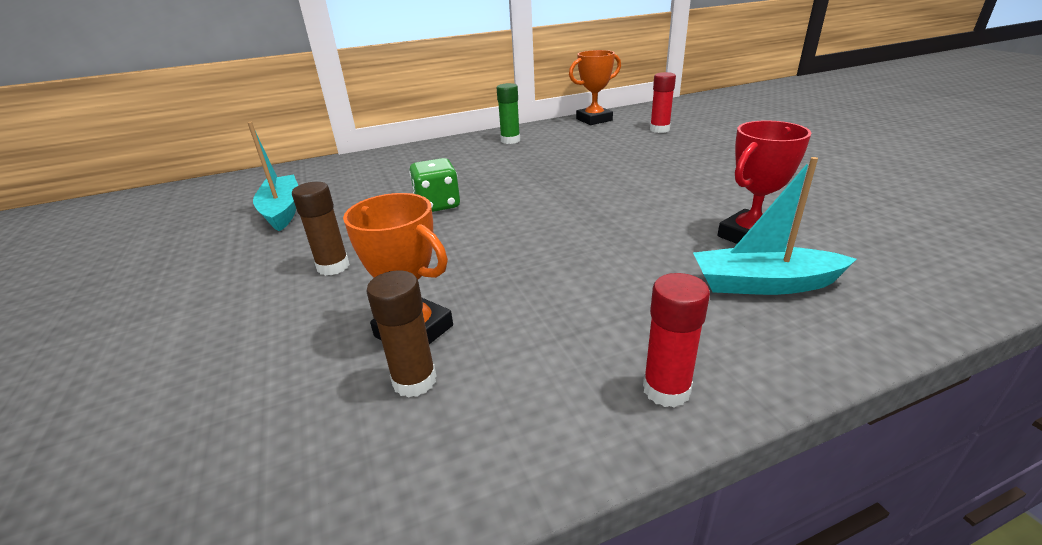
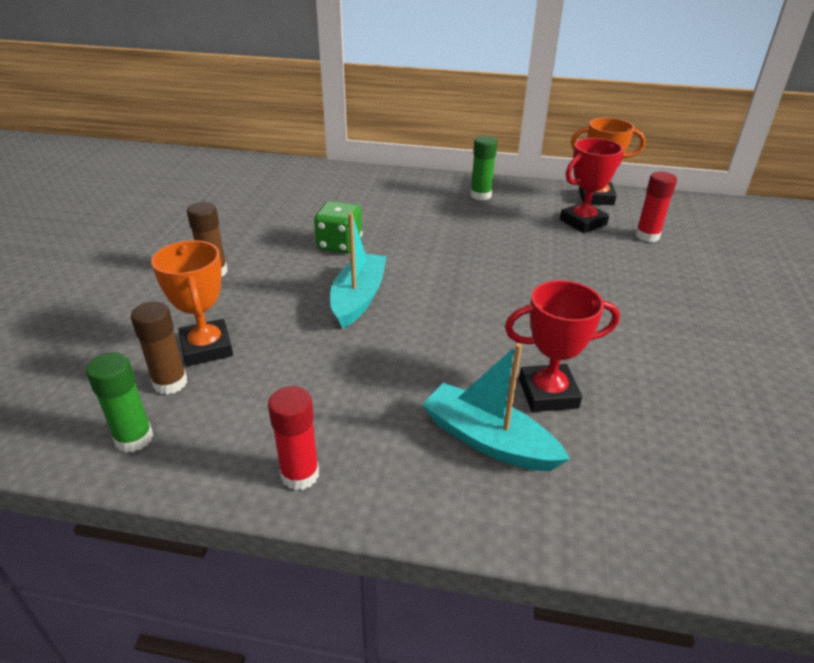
camera: 30 degrees right, 5 degrees up
(282, 211) = (232, 205): turquoise boat -> turquoise boat (358, 298)
(444, 457) = (134, 438): none -> green glue stick
(607, 134) = (583, 222): none -> red trophy

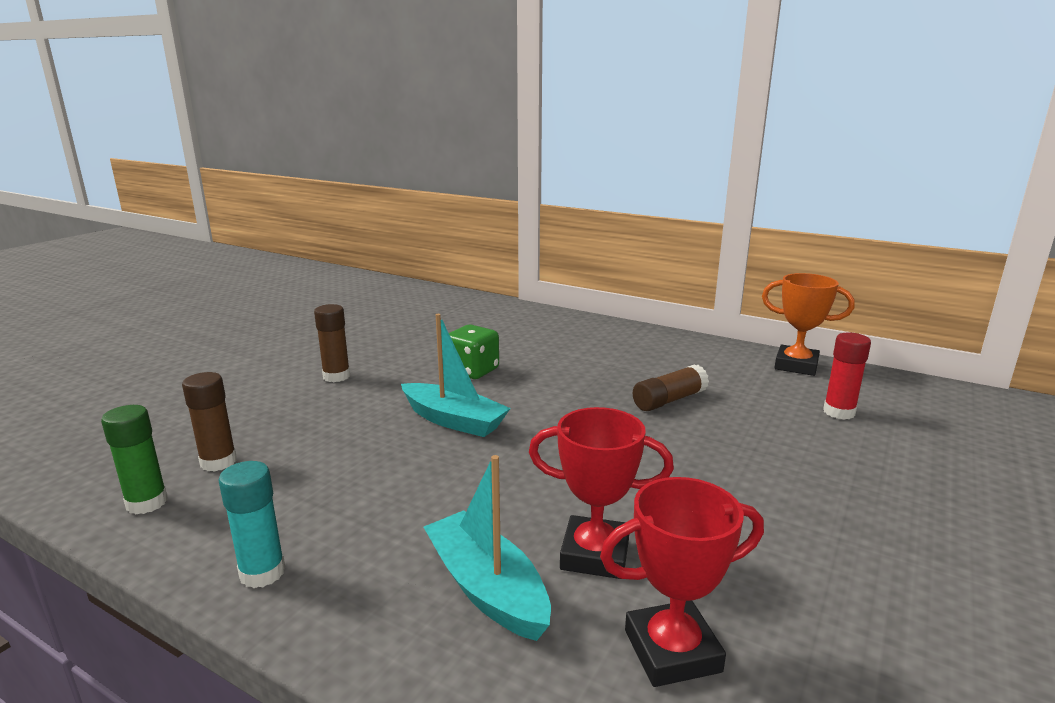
camera: 20 degrees right, 15 degrees down
(207, 348) = (275, 438): orange trophy -> none
(300, 474) = (262, 573): red glue stick -> turquoise glue stick
(358, 298) = (454, 420): turquoise boat -> turquoise boat turned 90 degrees clockwise
(480, 195) = (657, 347): green glue stick -> none
(521, 246) = (669, 400): none -> brown glue stick
(583, 222) = (762, 387): red trophy -> red trophy (672, 651)

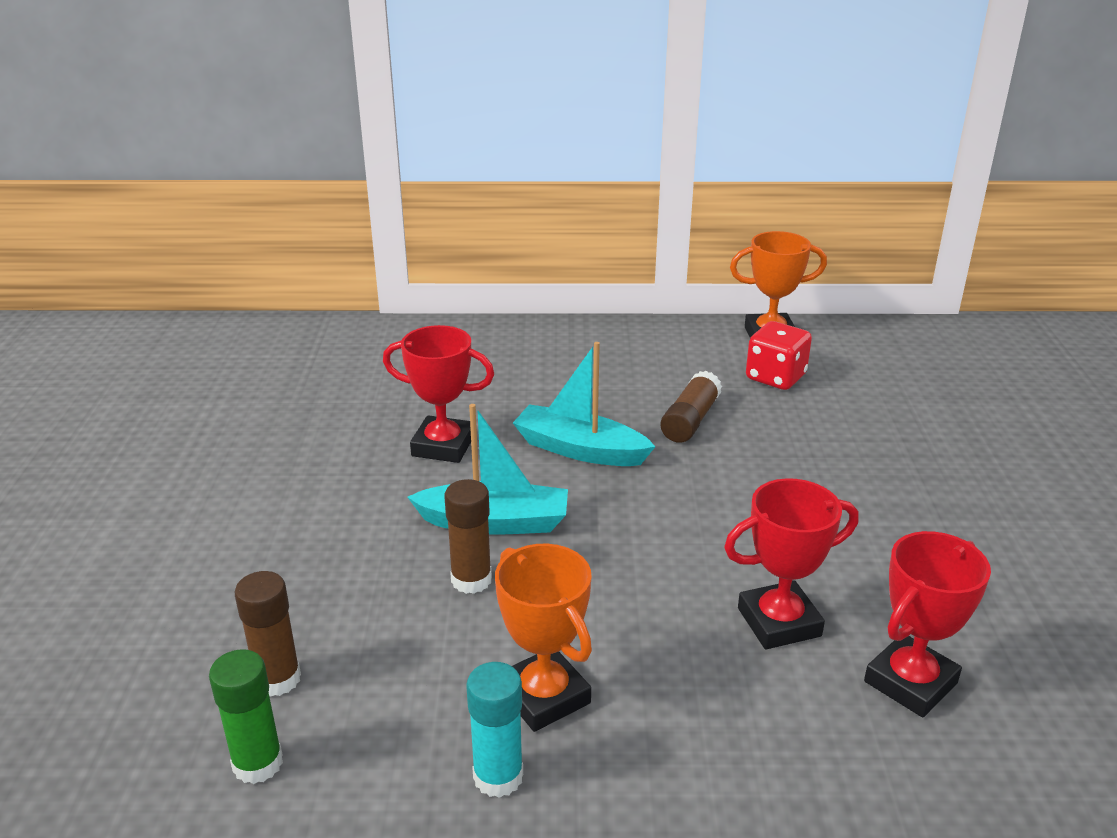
camera: 30 degrees left, 10 degrees up
(336, 376) = (278, 508): brown glue stick -> brown glue stick (471, 580)
(356, 534) = (544, 696): none -> orange trophy
(472, 371) = (443, 446): green dice -> red trophy
(487, 588) = (722, 694): turquoise boat -> turquoise boat (580, 449)
(773, 391) = (775, 377): none -> red dice
(839, 412) = (849, 386): red glue stick -> none

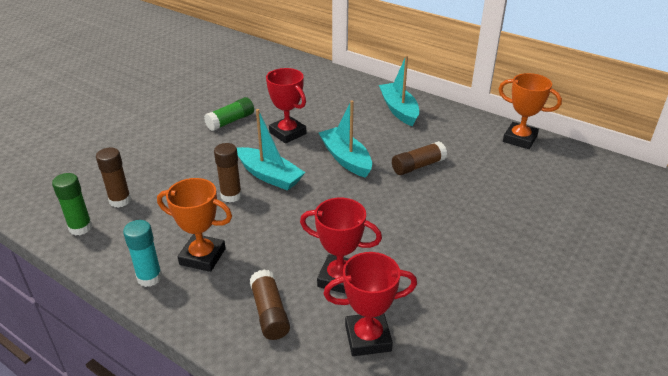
camera: 35 degrees right, 5 degrees up
(321, 463) = (230, 121): none -> green glue stick
(544, 696) = (202, 256): orange trophy -> orange trophy turned 75 degrees counterclockwise
(569, 351) = (399, 110): none -> turquoise boat
(748, 723) = (269, 313): none -> brown glue stick
(775, 377) = (494, 162): red dice -> none

